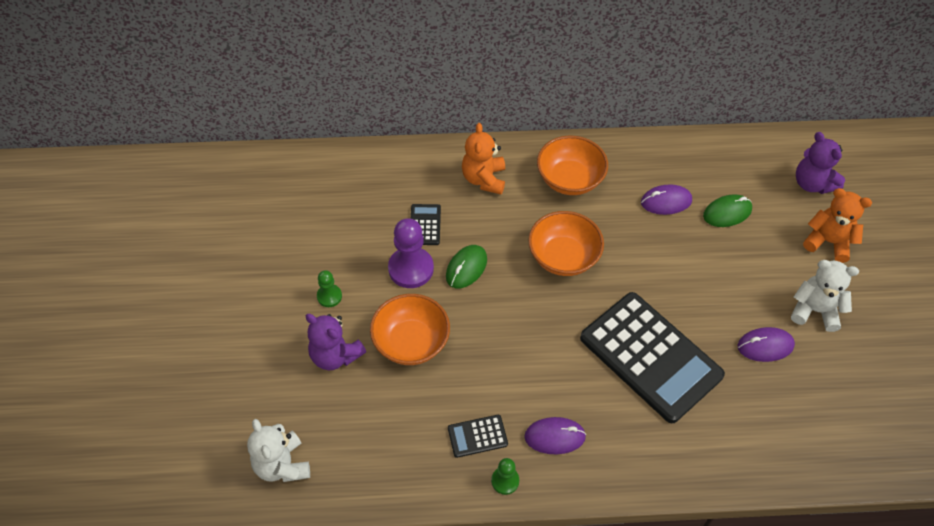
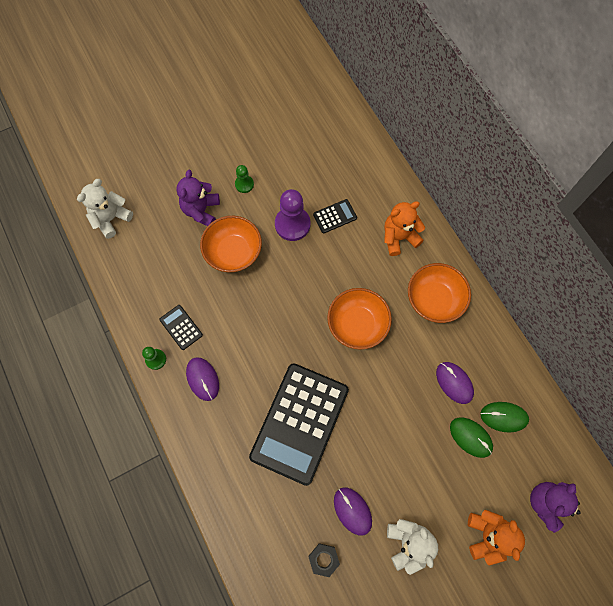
camera: 65 degrees right, 15 degrees up
(466, 268) = (312, 261): green mouse -> green mouse (503, 417)
(807, 394) = (323, 559): none -> black nut

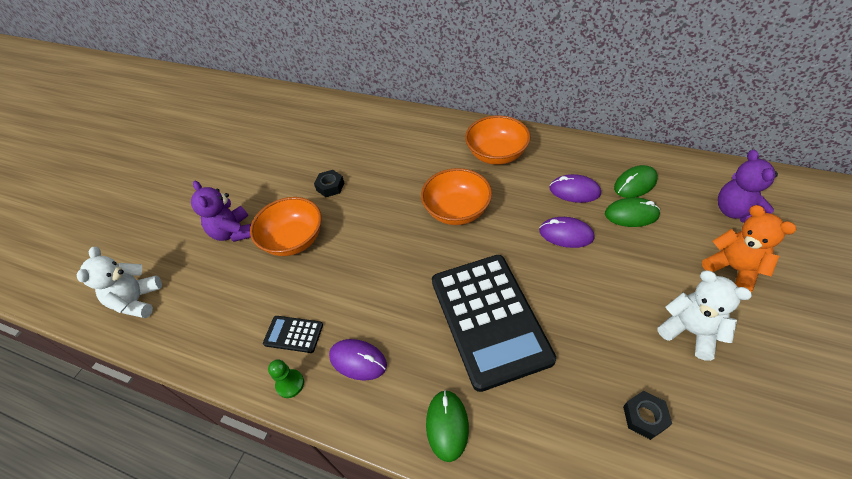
camera: 35 degrees left, 20 degrees down
(216, 462) = (447, 425): none -> green mouse
(244, 184) = (260, 189): green pawn -> none
(292, 224) = (330, 186): purple pawn -> black nut
(335, 216) = (361, 159): black calculator -> none
(352, 511) = (616, 349): purple mouse -> purple mouse (566, 234)
(399, 237) = (426, 138): orange teddy bear -> none

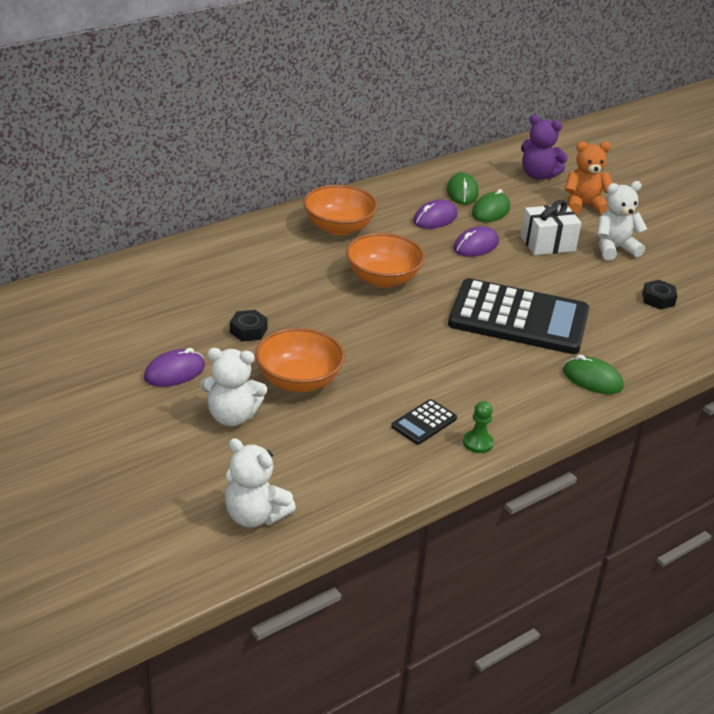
camera: 65 degrees left, 15 degrees down
(233, 232) = (232, 416): purple teddy bear -> white teddy bear
(358, 360) = (491, 397): purple mouse -> purple mouse (174, 372)
(631, 277) = (547, 243): none -> white gift

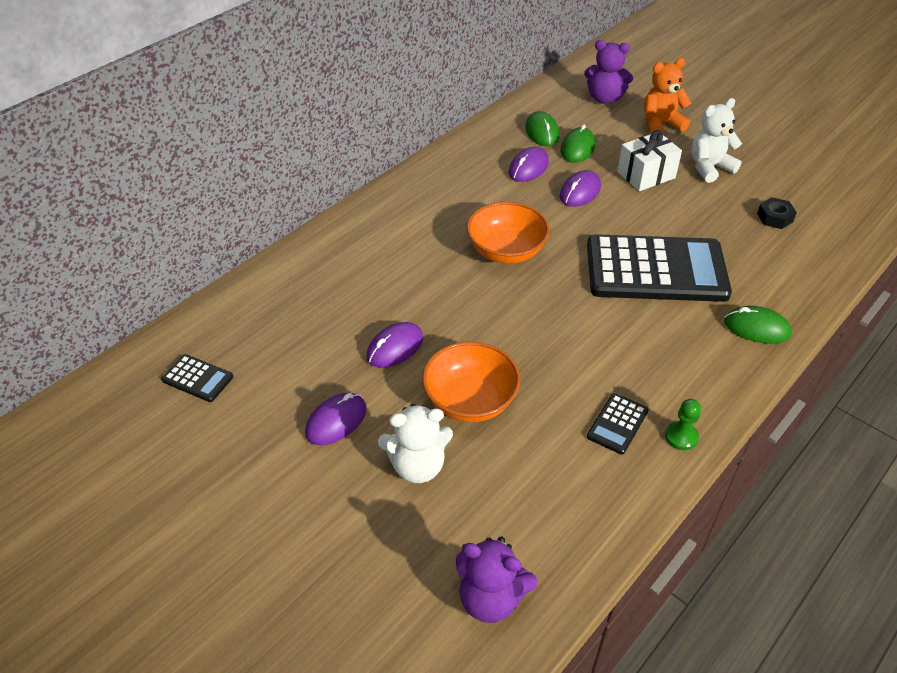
camera: 10 degrees left, 10 degrees up
(67, 320) = (197, 378): none -> black calculator
(248, 330) = (395, 348): black nut -> purple mouse
(255, 516) = (491, 598): white teddy bear -> purple teddy bear
(339, 227) = (439, 198): orange bowl -> none

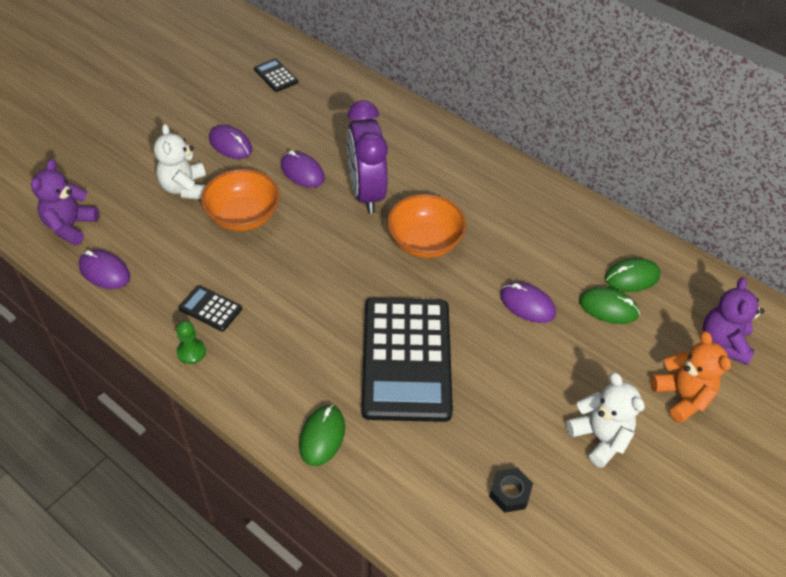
camera: 85 degrees right, 5 degrees up
(197, 378) = (276, 76): black calculator -> black calculator turned 120 degrees clockwise
(432, 293) = (366, 193): none -> purple clock
(528, 168) = (561, 263): purple mouse -> purple mouse (104, 271)
(646, 175) = (570, 368): white gift -> none

